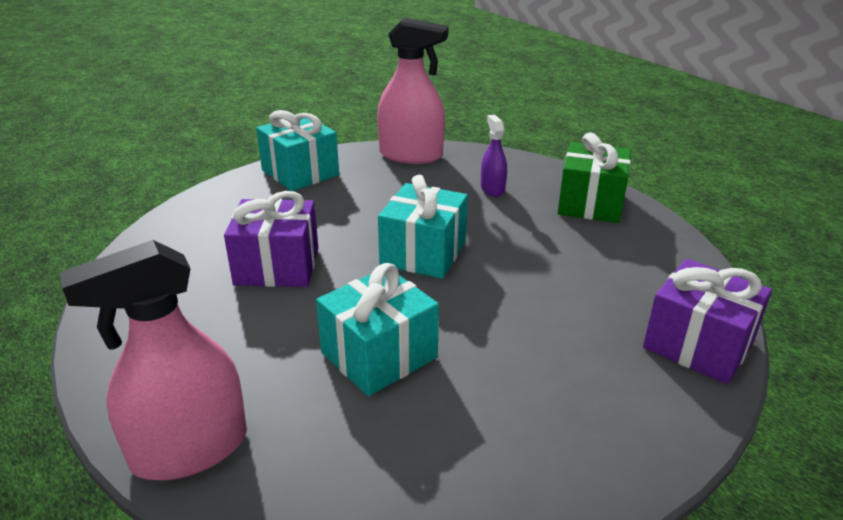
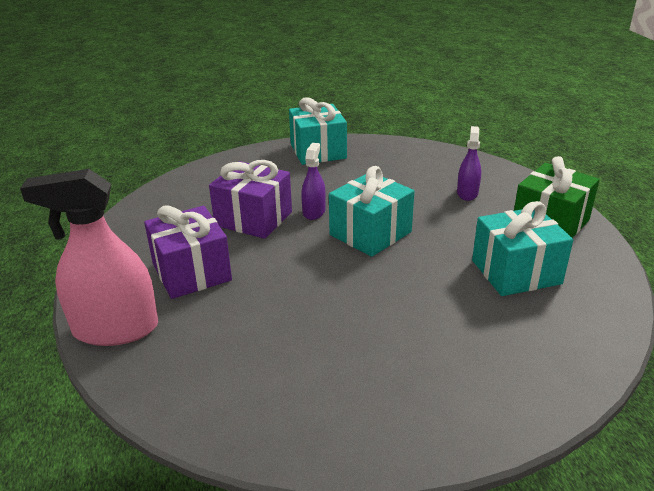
camera: 25 degrees right, 0 degrees up
(343, 243) = (314, 212): none -> purple spray bottle
(379, 355) = (282, 301): turquoise gift -> turquoise gift (516, 272)
(411, 155) = (416, 152): pink spray bottle -> none
(698, 345) = (559, 367): purple gift -> purple gift (191, 272)

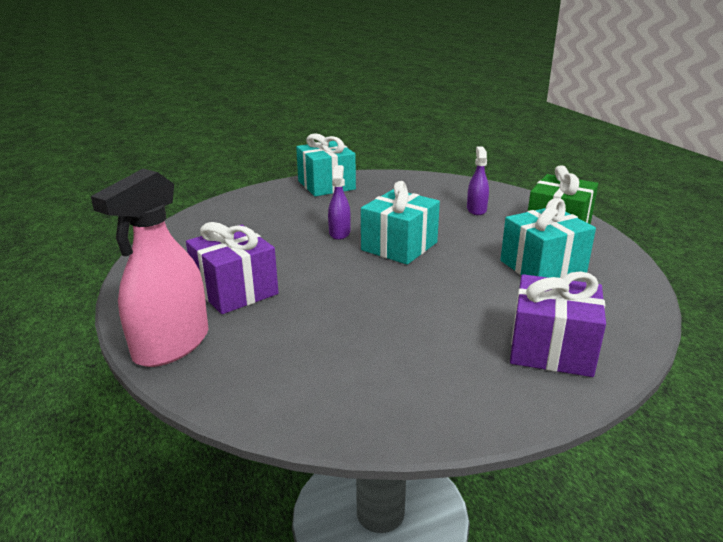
camera: 10 degrees left, 5 degrees down
(115, 329) = (171, 345): pink spray bottle -> pink spray bottle turned 45 degrees counterclockwise
(253, 219) = (282, 242): purple gift -> purple gift (551, 349)

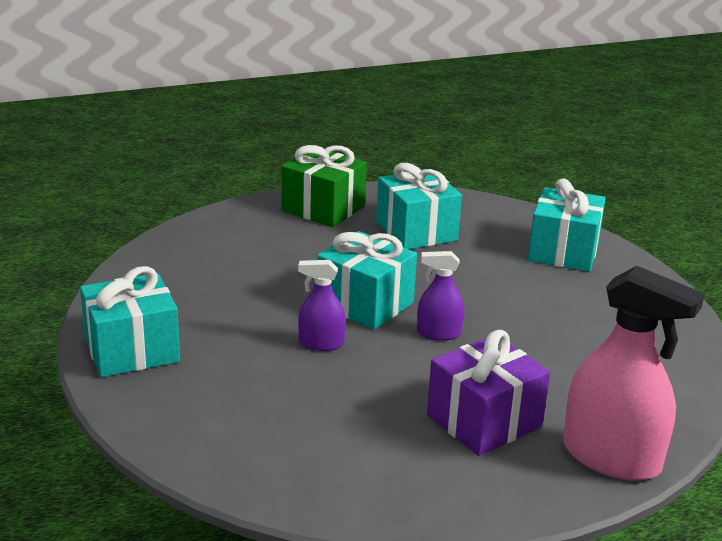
camera: 90 degrees left, 0 degrees up
(476, 209) = (262, 245): purple spray bottle -> purple spray bottle (438, 333)
(551, 349) = (563, 252): purple gift -> turquoise gift

